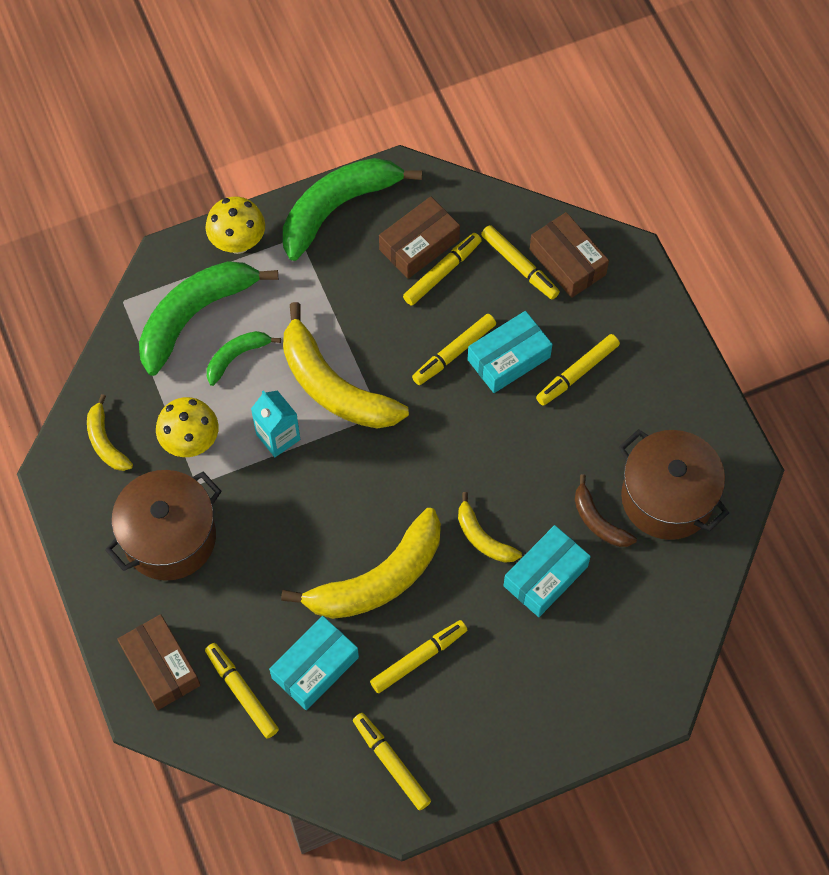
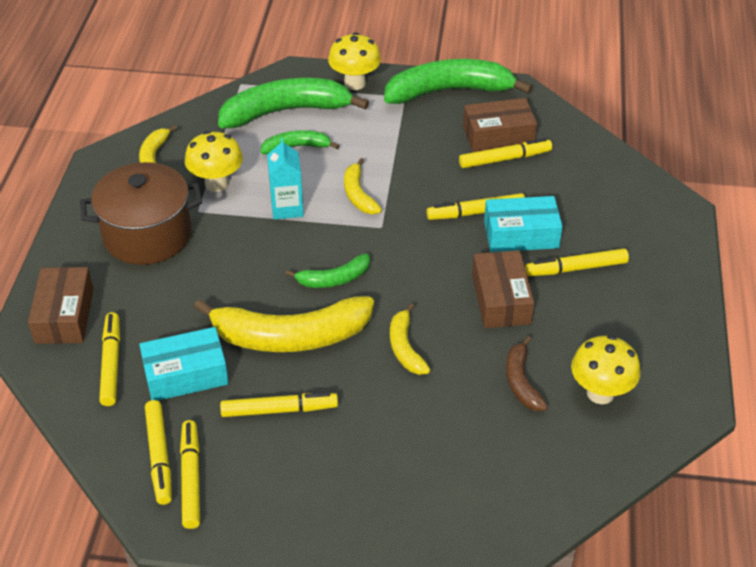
camera: 30 degrees right, 20 degrees down
(334, 386) = (358, 195): yellow banana -> yellow banana, size x0.50
(375, 496) = (334, 279): none -> green banana
(519, 266) = (574, 179): yellow marker -> yellow marker (159, 456)
(545, 576) = (441, 401): turquoise box -> none
(567, 262) = (619, 192): brown box -> brown box (501, 299)
(667, 498) = (600, 393): brown pot -> yellow mushroom

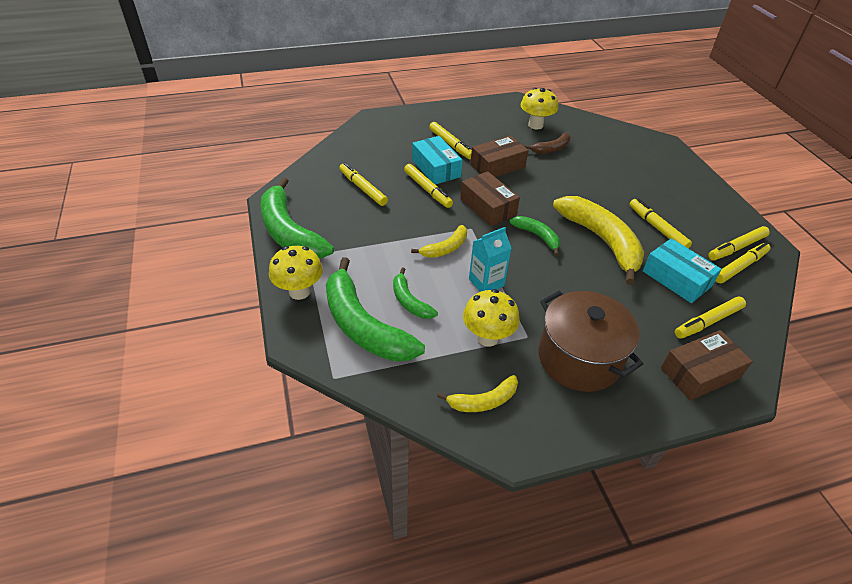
camera: 115 degrees left, 0 degrees up
(405, 348) = (566, 192): yellow banana -> none
(498, 135) = (337, 196): brown box -> brown box (488, 207)

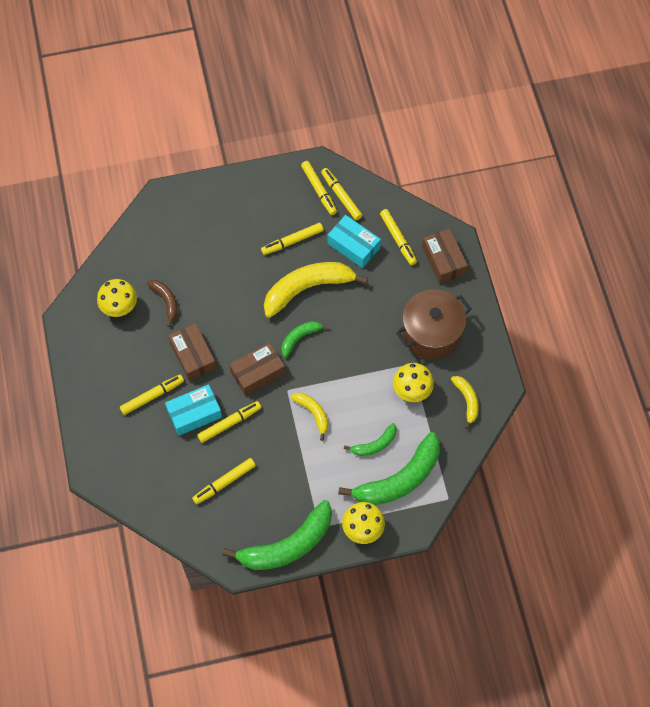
camera: 85 degrees left, 20 degrees up
(486, 282) = (355, 385): turquoise carton -> none
(676, 279) = (353, 246): turquoise box -> turquoise box turned 75 degrees clockwise

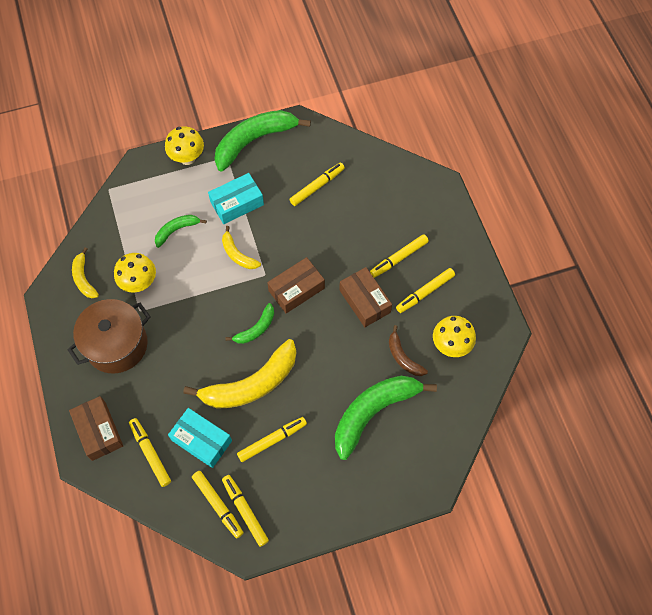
camera: 175 degrees right, 0 degrees up
(194, 413) = (354, 245): turquoise box -> turquoise box (237, 203)
(229, 423) = (319, 238): yellow marker -> yellow marker (425, 292)
(400, 479) = (153, 202): green banana -> green banana (373, 412)

